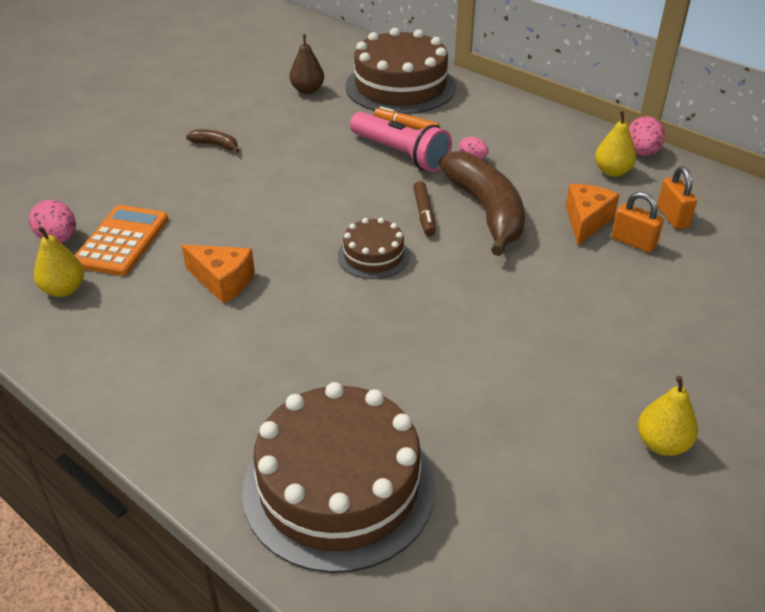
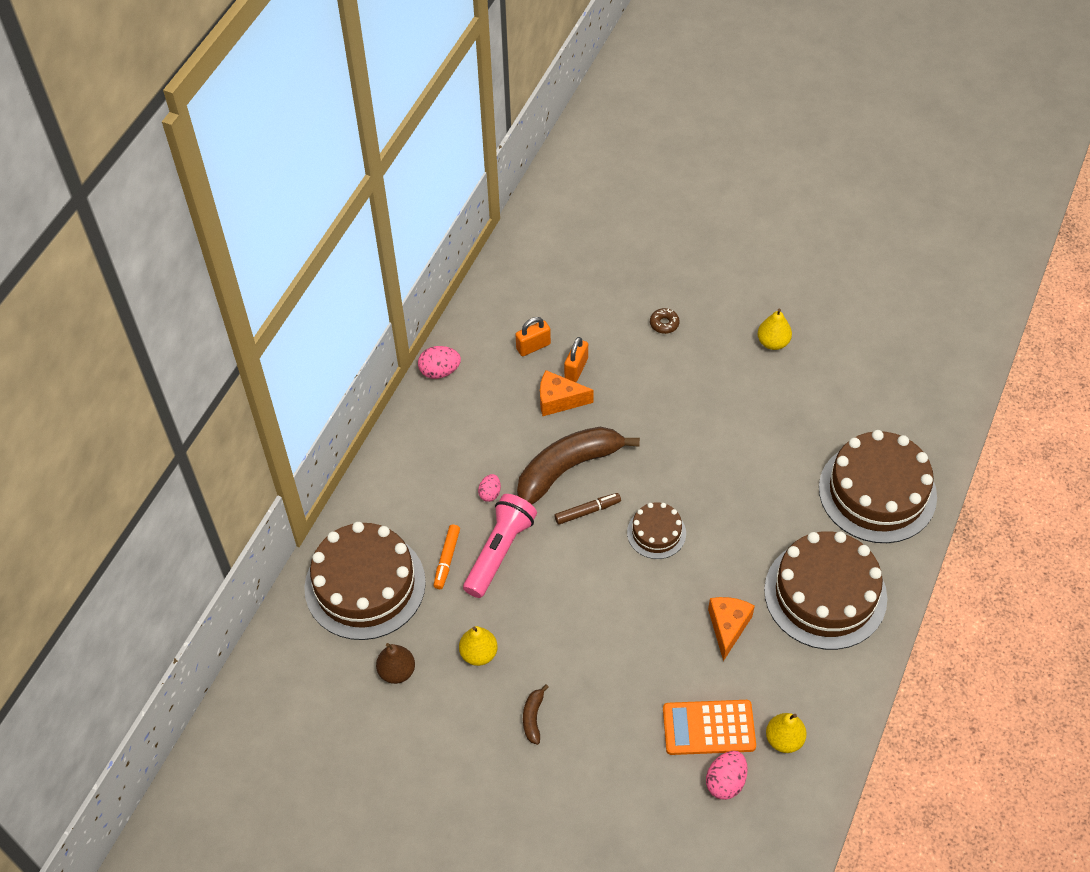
camera: 105 degrees left, 15 degrees up
(211, 376) = (825, 594): none -> brown cake
(612, 171) = (478, 389): yellow pear -> yellow pear (479, 654)
(706, 333) = (664, 324): none -> brown donut

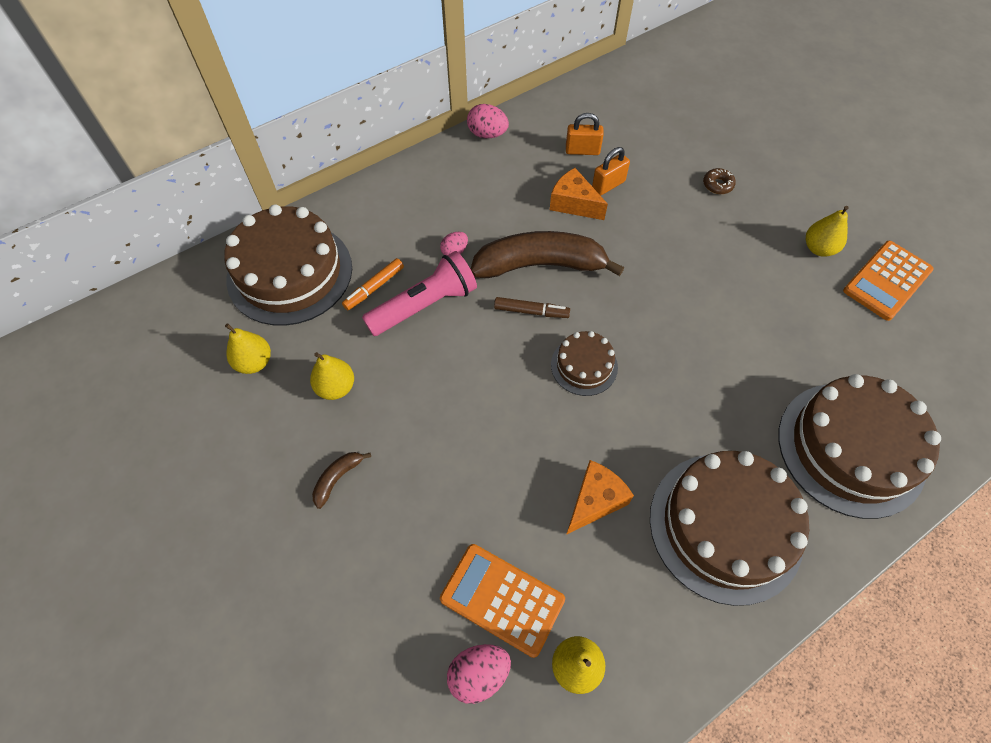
camera: 30 degrees right, 5 degrees up
(397, 671) = (254, 362): brown pear -> yellow pear
(836, 345) = (887, 280): none -> orange calculator

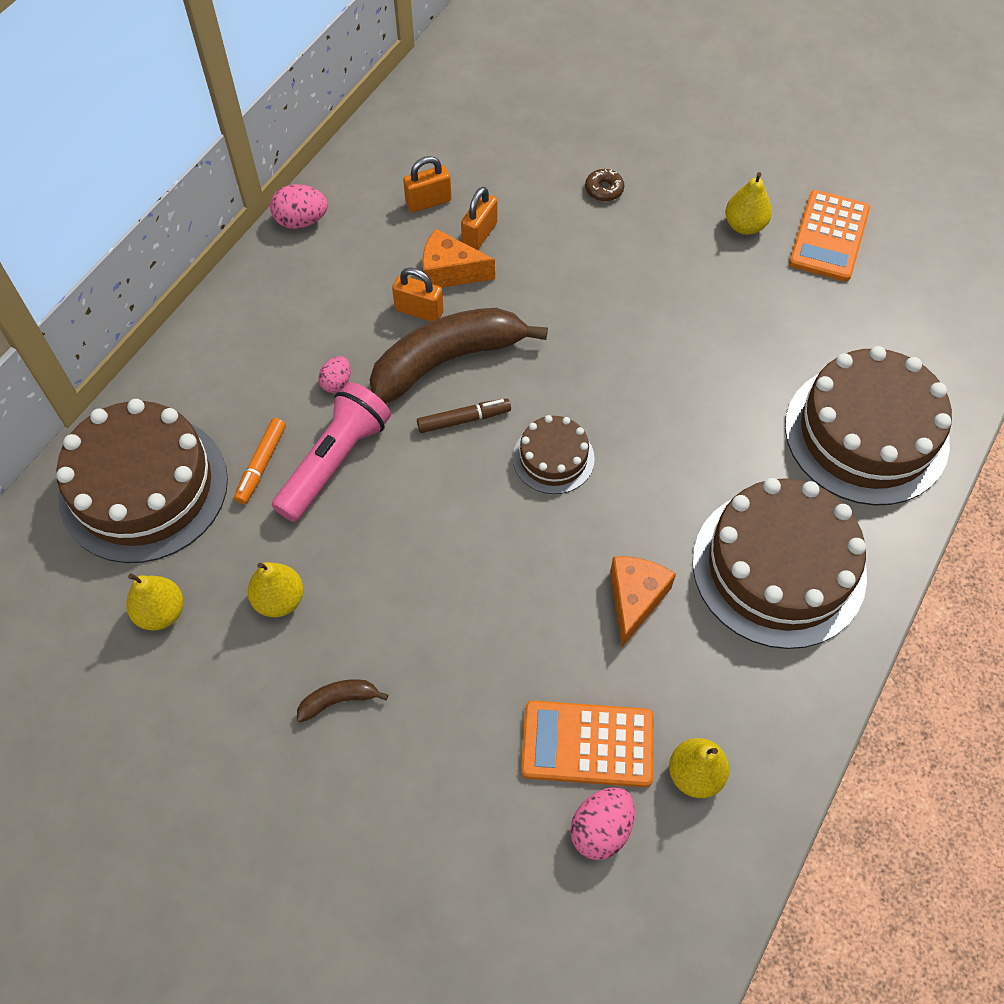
camera: 25 degrees left, 0 degrees up
(337, 478) = (338, 700): brown banana -> brown banana turned 60 degrees clockwise
(538, 223) = (419, 311): none -> orange padlock

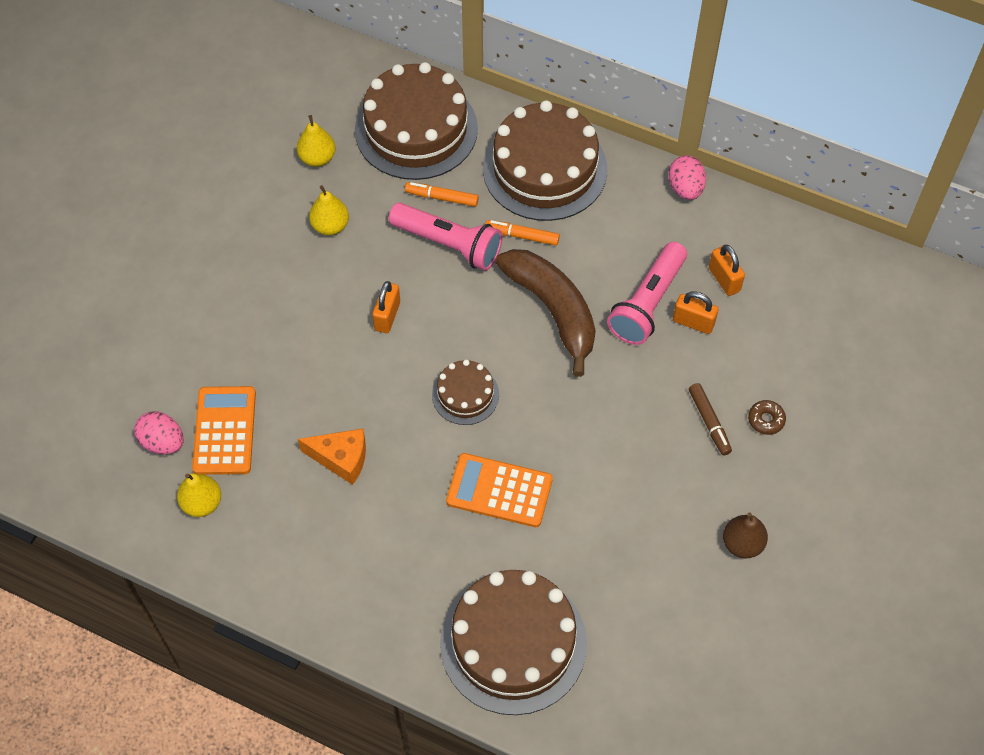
camera: 85 degrees right, 0 degrees up
(337, 383) = (522, 236): pink egg -> orange marker
(338, 700) = (255, 272): brown banana -> none
(419, 311) = (601, 285): orange padlock -> orange padlock (387, 316)
(450, 272) = (647, 303): orange cheese -> pink flashlight
(464, 419) = (496, 327): brown marker -> brown marker (709, 422)
(744, 226) = (742, 544): yellow pear -> brown pear
(778, 567) = (375, 565): brown cake -> brown cake (545, 168)
(829, 236) = (742, 621): orange calculator -> orange calculator (499, 491)

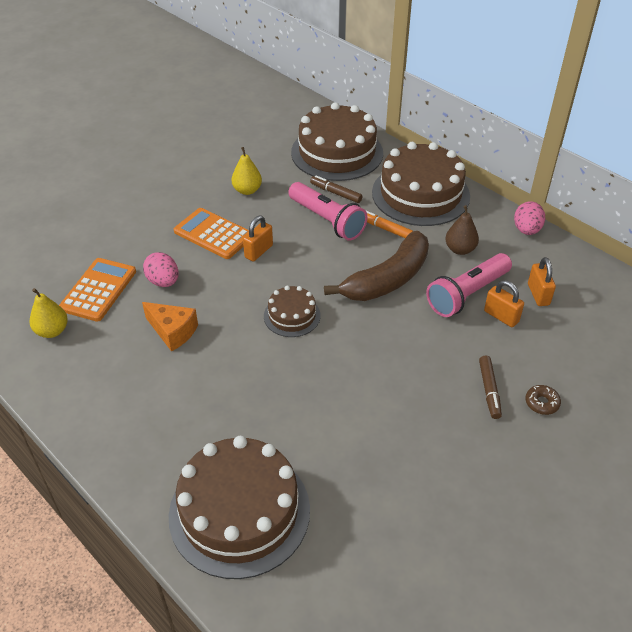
camera: 20 degrees right, 15 degrees down
(162, 442) = (50, 285): pink egg -> pink egg (163, 282)
(317, 158) = (260, 153): yellow pear -> none
(442, 198) = (336, 193): orange marker -> brown marker
(499, 491) = (286, 389): orange calculator -> orange calculator (213, 234)
(552, 310) = (388, 279): brown banana -> brown banana turned 60 degrees clockwise
(742, 544) = (486, 496): brown pear -> brown pear (460, 249)

